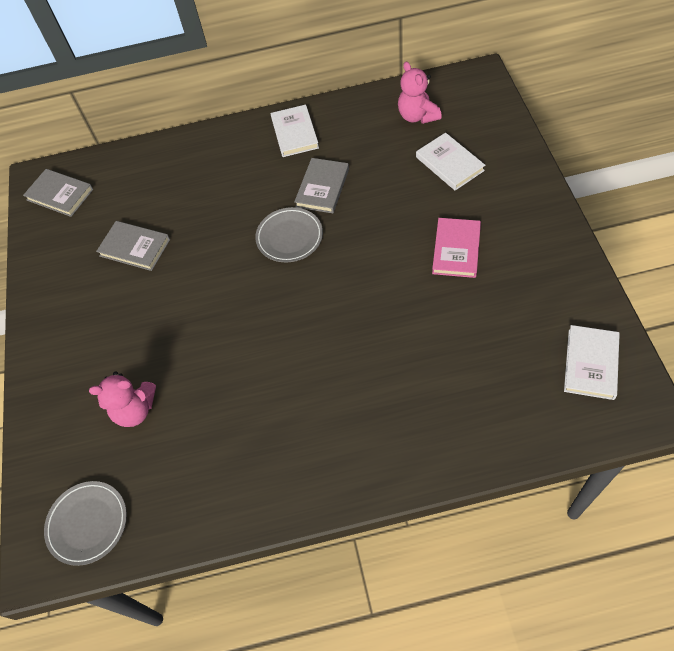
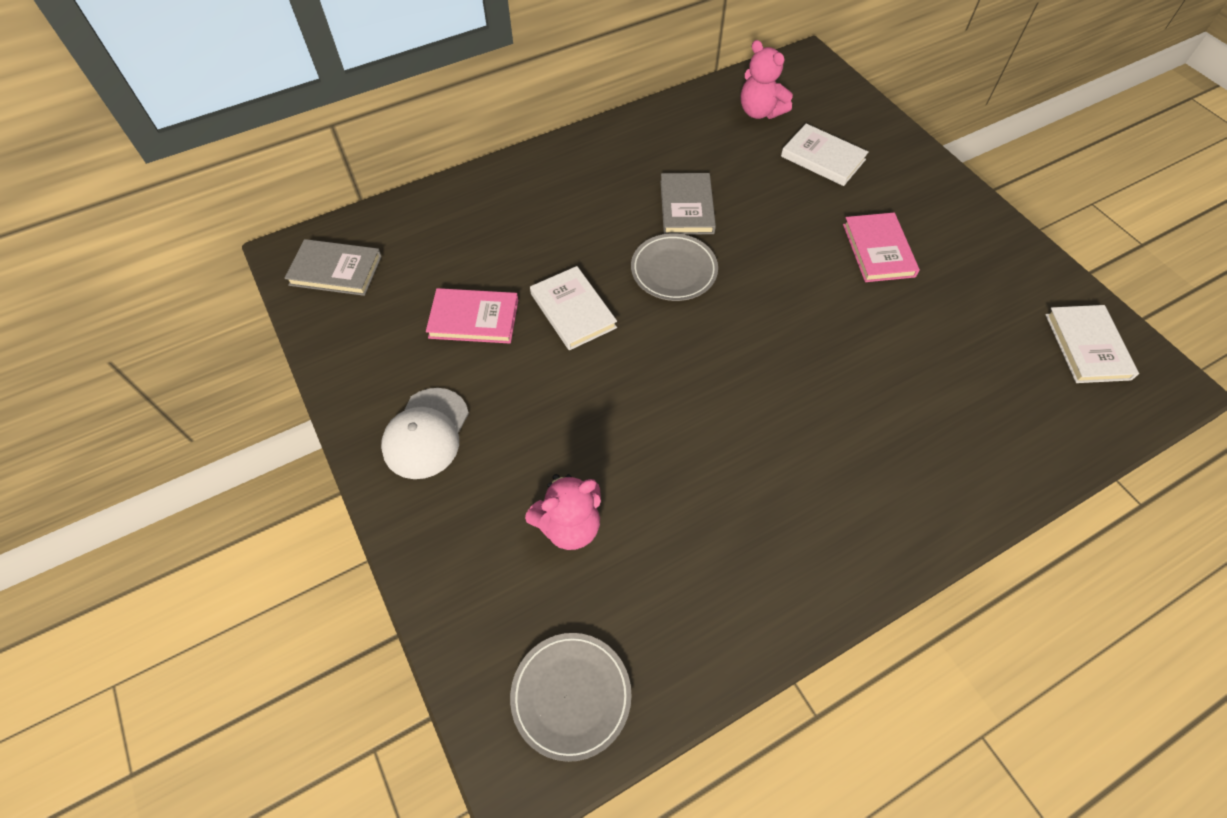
camera: 25 degrees left, 0 degrees up
(71, 324) = (426, 433): none -> white cap
(135, 248) = (474, 319): grey book -> pink book
(295, 133) = (622, 150): white book -> white book (573, 310)

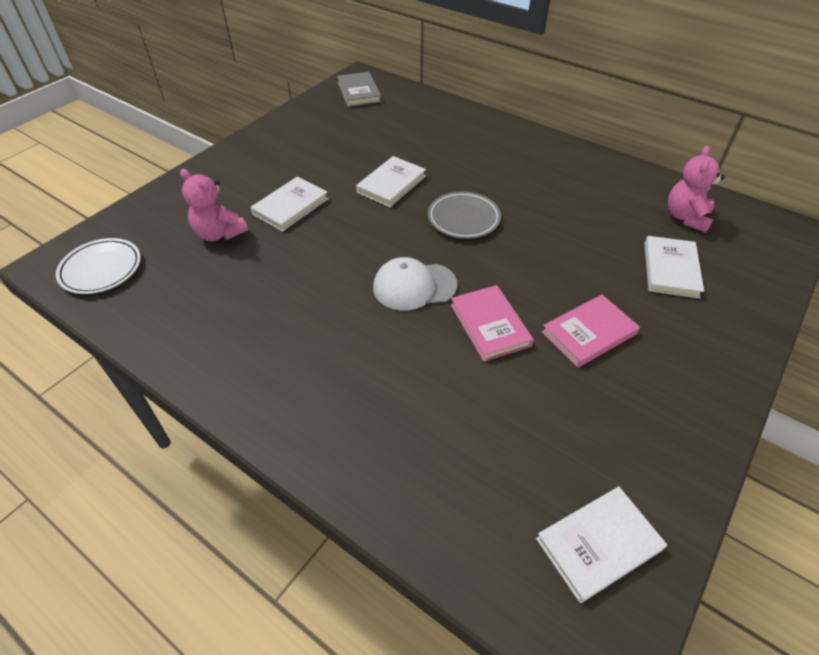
camera: 65 degrees right, 10 degrees down
(426, 433) = (261, 159): white cap -> white cap (414, 286)
(474, 319) = (356, 148): pink book -> pink book (490, 325)
(557, 428) = (290, 206): none -> white book
(571, 696) = (101, 269): grey plate -> white plate
(686, 207) = (534, 207): grey book -> none

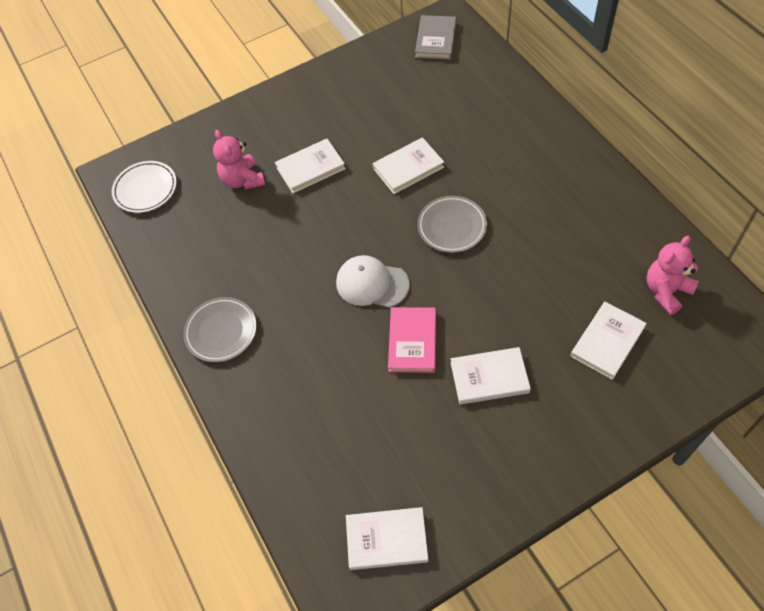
camera: 30 degrees right, 10 degrees up
(263, 383) = (221, 331): none -> grey plate
(589, 333) = (489, 377): pink book -> white book

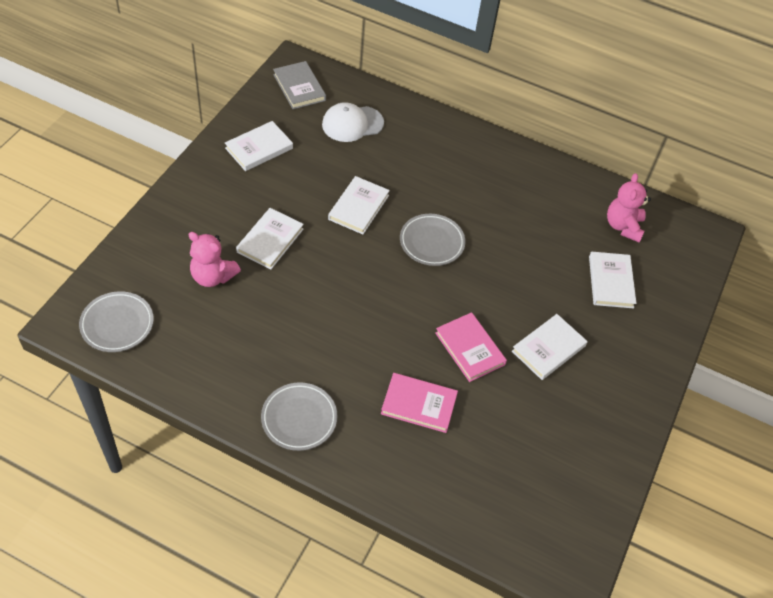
camera: 45 degrees left, 5 degrees down
(145, 189) = (117, 324): white plate -> grey plate
(328, 370) = (419, 404): none -> pink book
(372, 284) = (401, 317): white cap -> white cap (352, 124)
(387, 539) = (565, 511): white book -> white book (259, 148)

